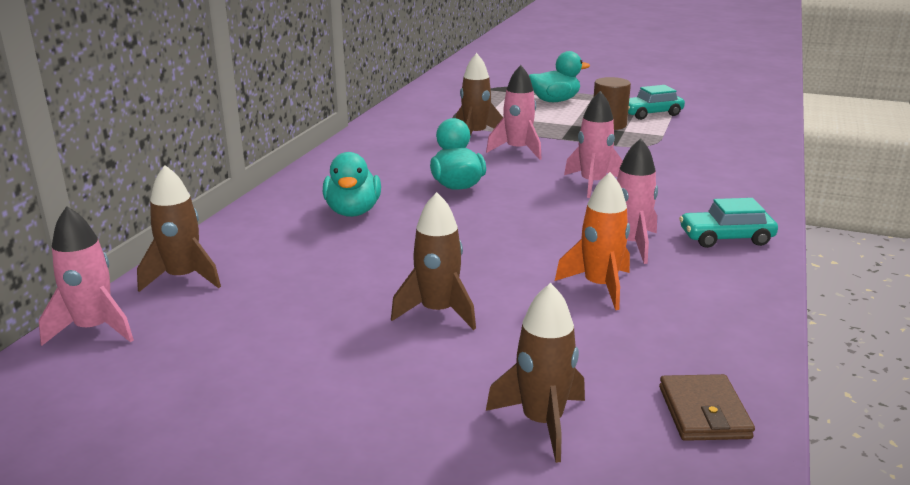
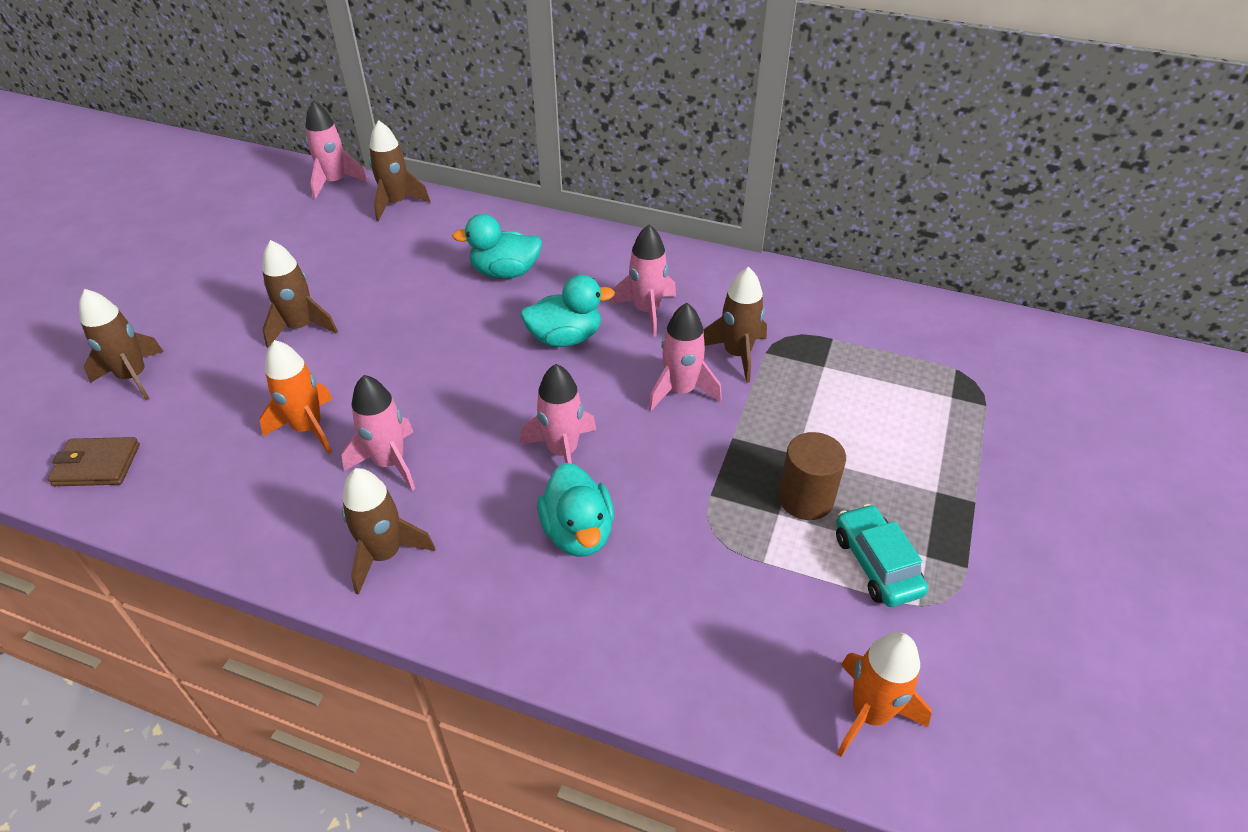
camera: 90 degrees right, 20 degrees up
(422, 159) = (647, 311): none -> pink rocket
(554, 101) = (917, 444): turquoise duck -> turquoise duck (578, 532)
(726, 238) = (385, 554): turquoise car -> brown rocket
(746, 120) = (869, 713): none -> orange rocket

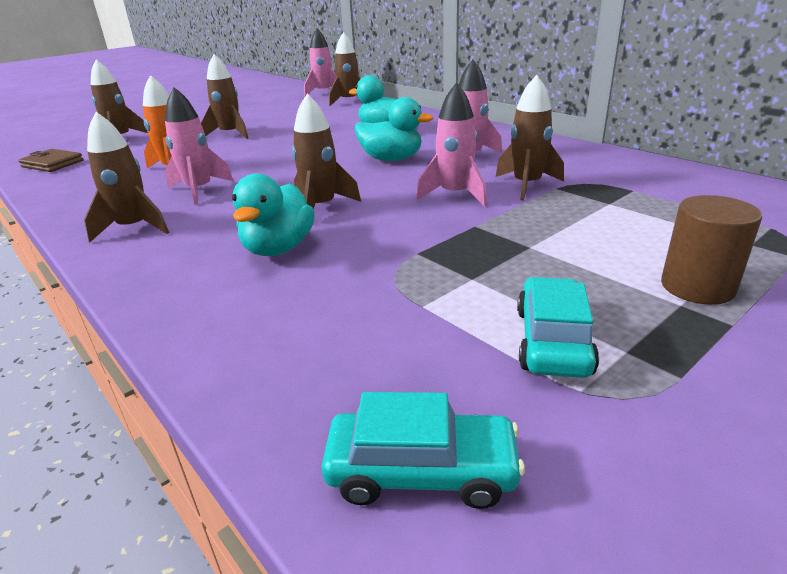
camera: 30 degrees right, 15 degrees down
(562, 452) = (321, 207): pink rocket -> brown rocket
(805, 498) = (512, 275): brown cylinder -> brown cylinder (697, 287)
(869, 713) = (421, 471): orange rocket -> turquoise car

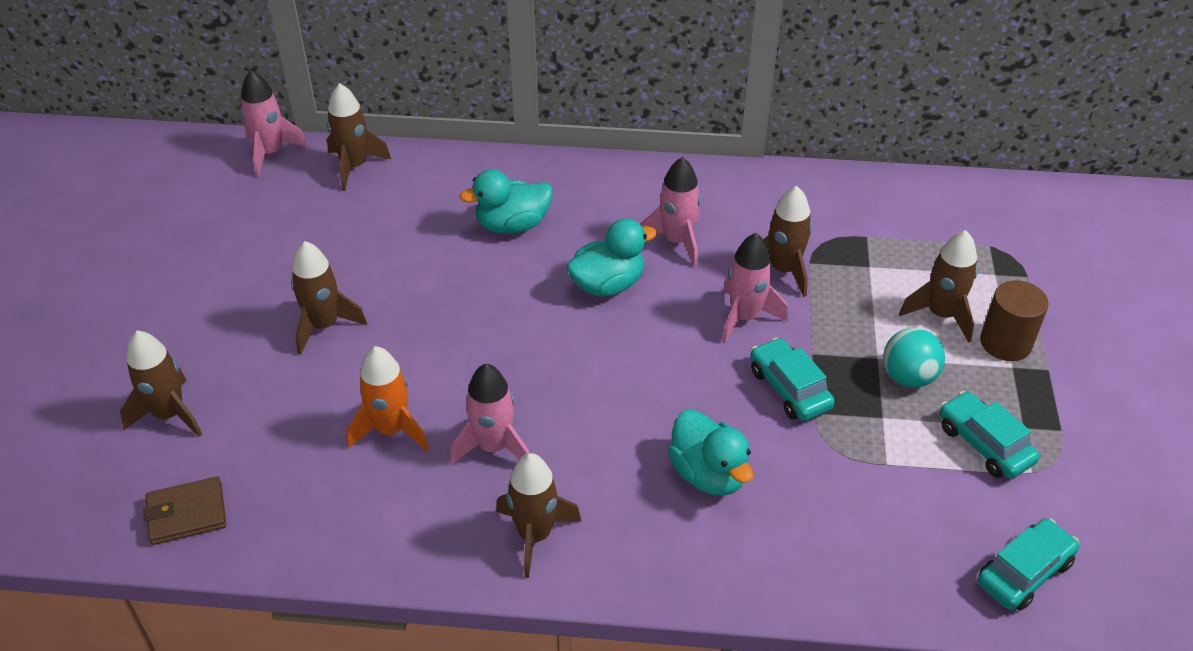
camera: 45 degrees left, 15 degrees up
(321, 207) = (658, 401): brown rocket -> brown rocket (941, 315)
(421, 234) = (789, 388): none -> turquoise car
(541, 267) = (908, 377): none -> turquoise ball

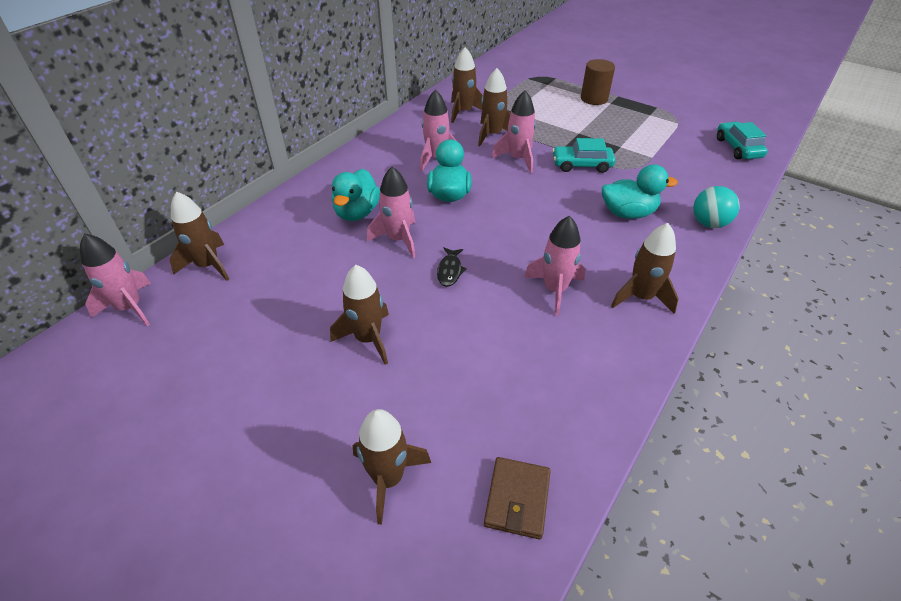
camera: 60 degrees left, 0 degrees up
(391, 430) = (505, 336): orange rocket -> none
(465, 343) = (450, 271): none -> black fish
(489, 279) = (398, 239): none -> pink rocket
(908, 377) = (598, 130): turquoise ball -> turquoise ball (708, 223)
(941, 315) = (563, 106): brown rocket -> brown rocket (464, 112)
(984, 444) = (654, 128): turquoise car -> none

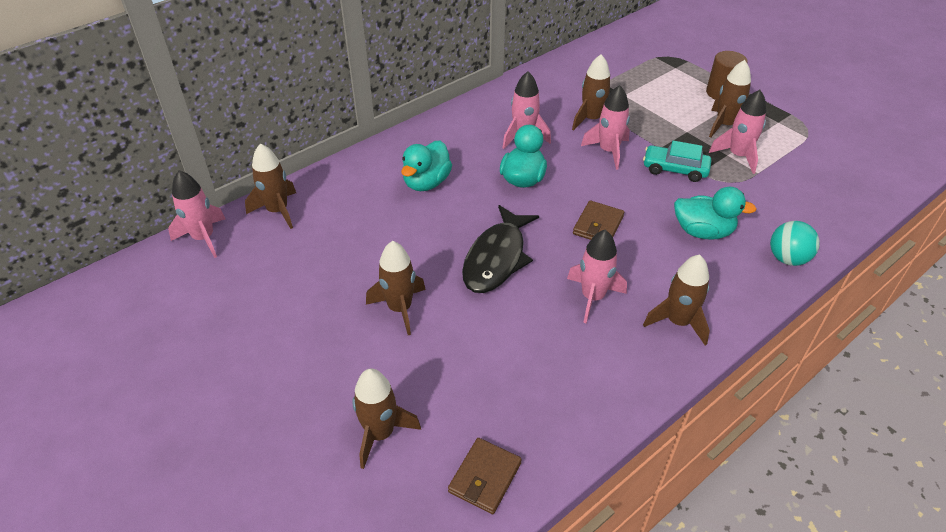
camera: 15 degrees right, 0 degrees up
(398, 239) = (457, 217): pink rocket -> pink rocket (737, 156)
(450, 271) = (496, 258): black fish -> black fish, size x2.21
(464, 112) = (570, 88): brown rocket -> brown rocket (725, 125)
(534, 224) = (598, 225): none -> brown wallet
(738, 148) = (864, 178): turquoise car -> none

